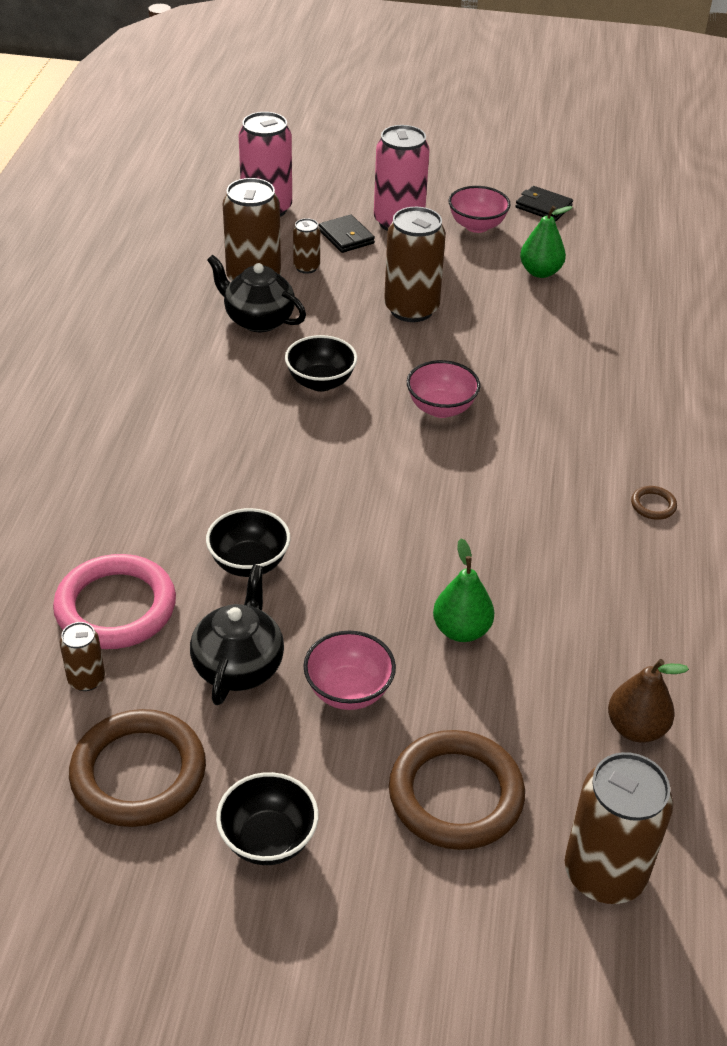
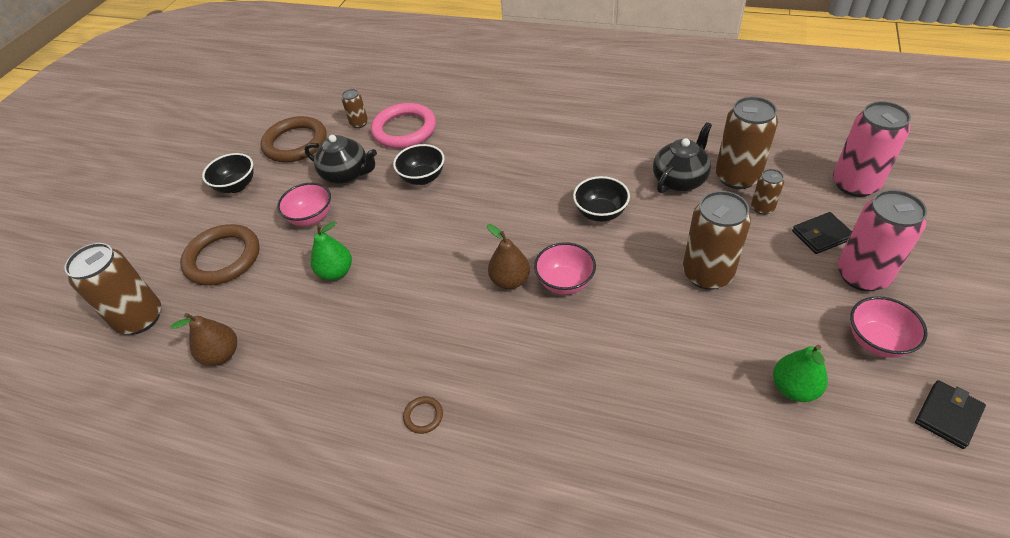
camera: 105 degrees right, 5 degrees up
(446, 453) = (510, 280): none -> brown pear

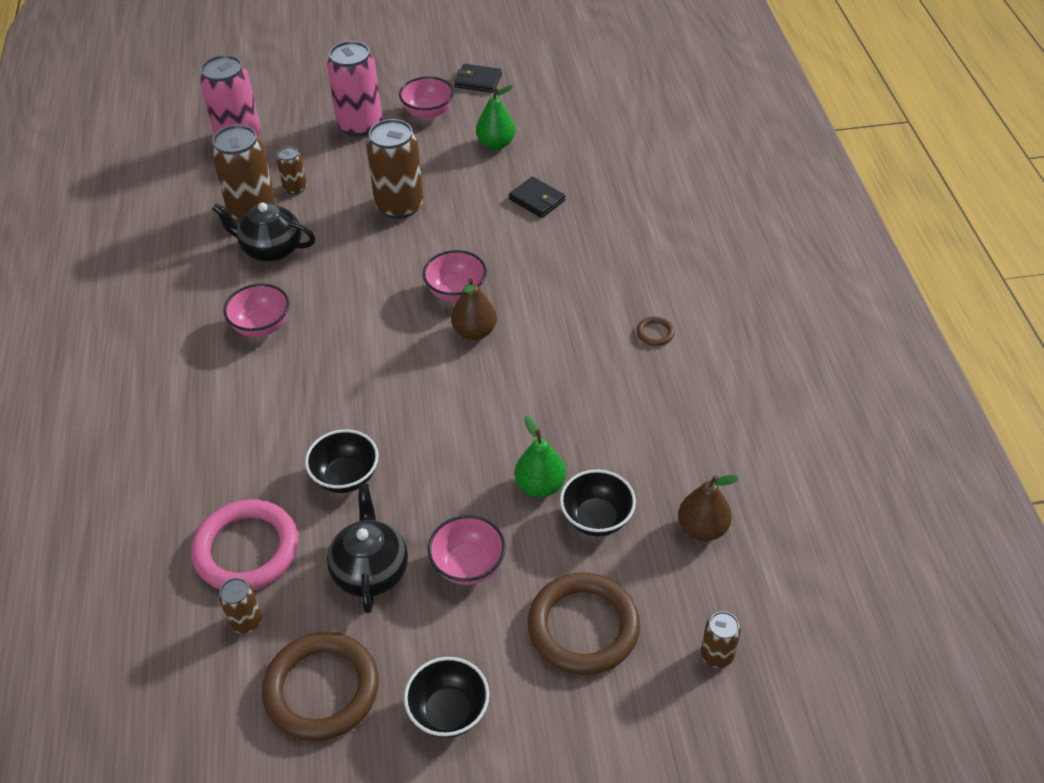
camera: 120 degrees left, 0 degrees up
(140, 318) = (717, 655): brown can -> brown can, size x0.50
(590, 162) = (261, 326): none -> pink bowl
(600, 213) = (346, 294): black bowl -> black bowl (596, 519)
(821, 235) = (319, 150): black wallet -> black wallet (537, 200)

